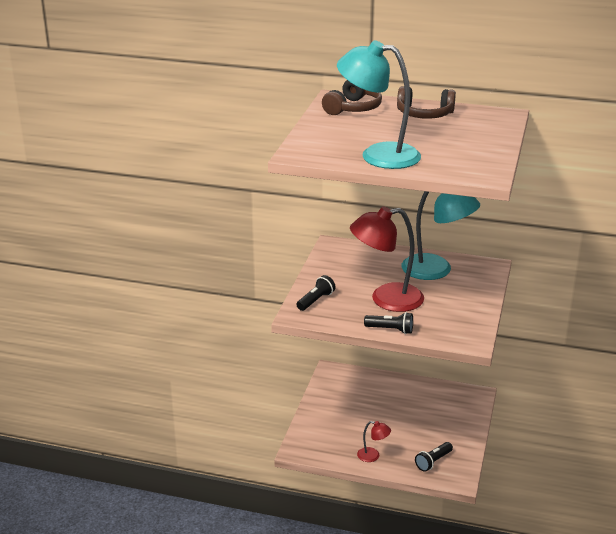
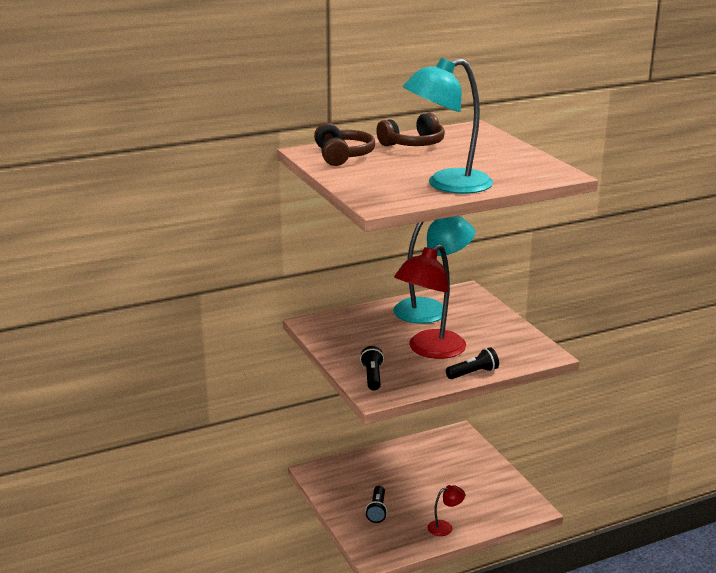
camera: 40 degrees left, 5 degrees down
(433, 462) = (497, 505): black flashlight -> black flashlight (377, 510)

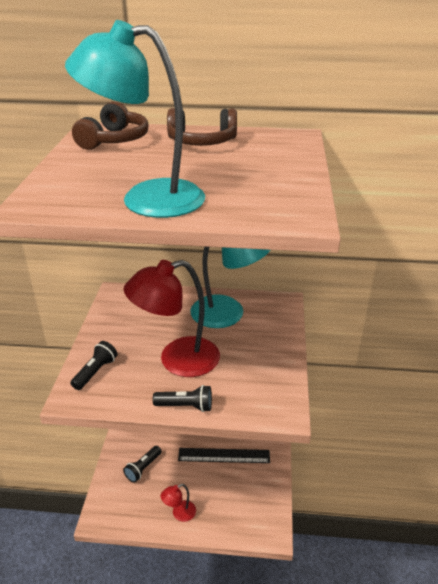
camera: 30 degrees right, 10 degrees up
(442, 475) = (224, 455): none -> black ruler
(445, 527) = (179, 514): red lamp -> red lamp turned 135 degrees clockwise

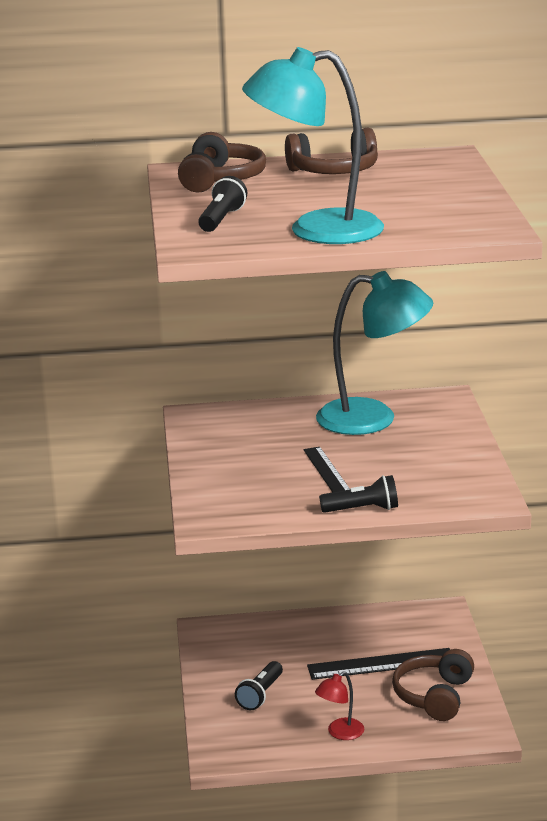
camera: 10 degrees left, 10 degrees down
(95, 372) = (222, 495): black flashlight -> black flashlight (221, 219)
(177, 360) = (327, 471): red lamp -> black ruler
(248, 491) = (434, 696): none -> brown headphones

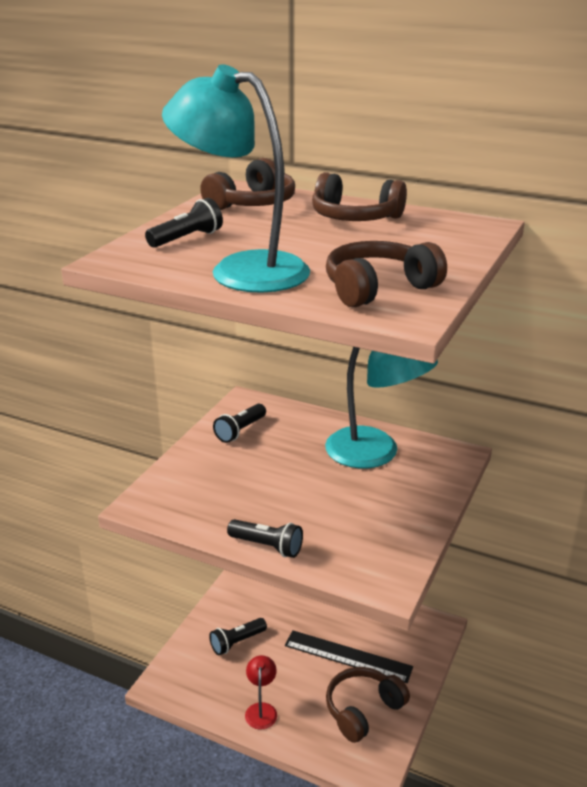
camera: 30 degrees right, 5 degrees up
(222, 439) = (240, 431): none -> black flashlight
(327, 471) = (282, 493): black ruler -> none
(340, 733) = (261, 710): red lamp -> red lamp turned 105 degrees clockwise
(446, 217) = (378, 288): none -> brown headphones

